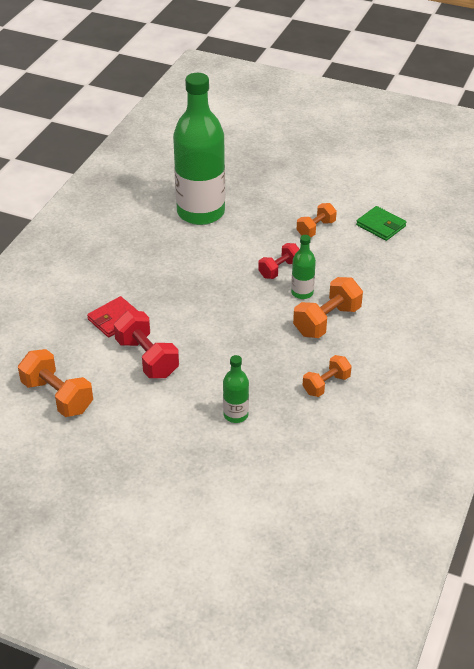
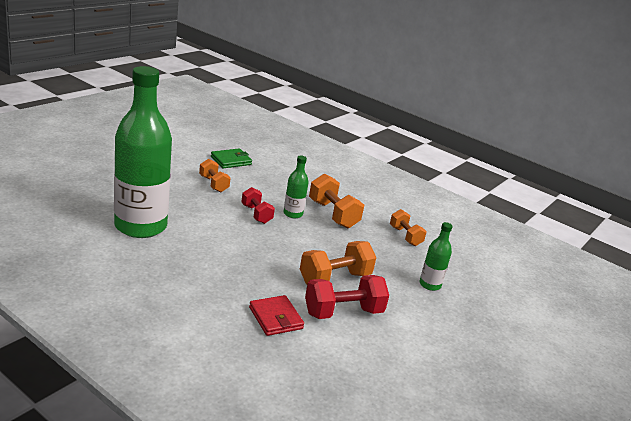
camera: 80 degrees left, 15 degrees down
(57, 396) = (381, 385): orange dumbbell -> orange dumbbell (335, 279)

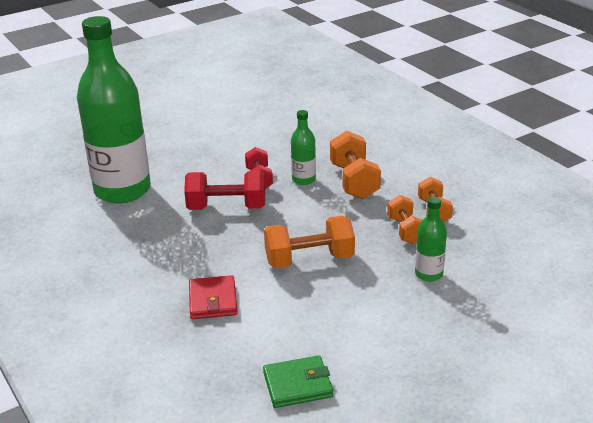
camera: 25 degrees right, 5 degrees up
(213, 184) = (229, 142): orange dumbbell -> orange dumbbell (405, 230)
(231, 160) = (265, 113): green wallet -> green wallet (298, 385)
(343, 312) = (296, 300): red dumbbell -> red dumbbell (227, 207)

